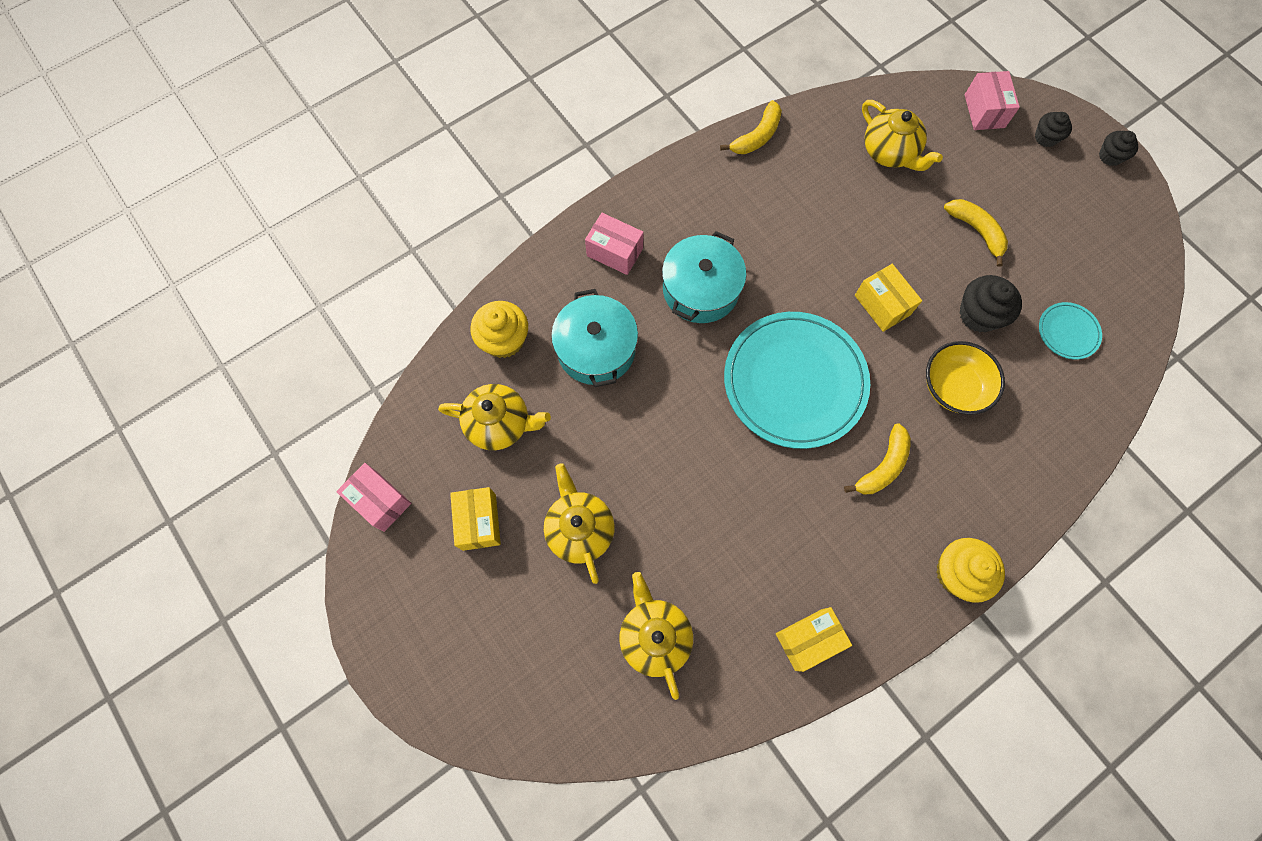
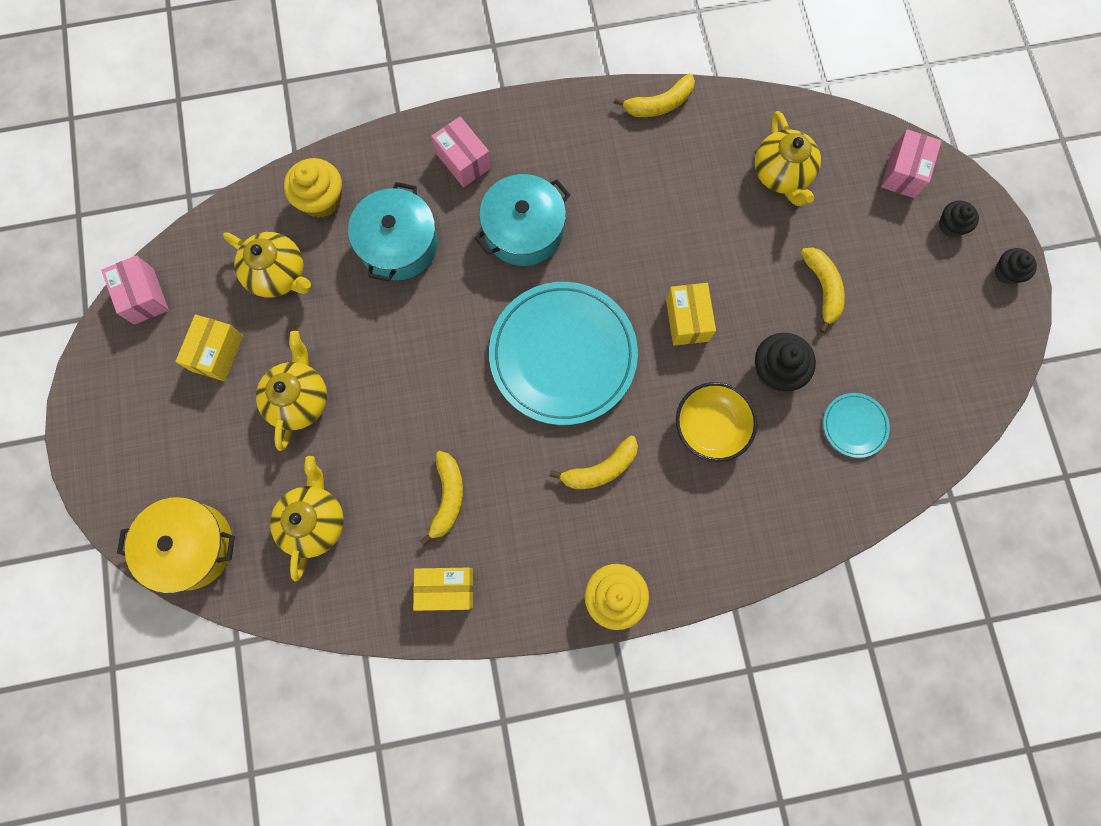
camera: 25 degrees right, 5 degrees up
(549, 717) = (191, 546): none -> yellow pot
(764, 555) = (447, 497): none -> yellow banana

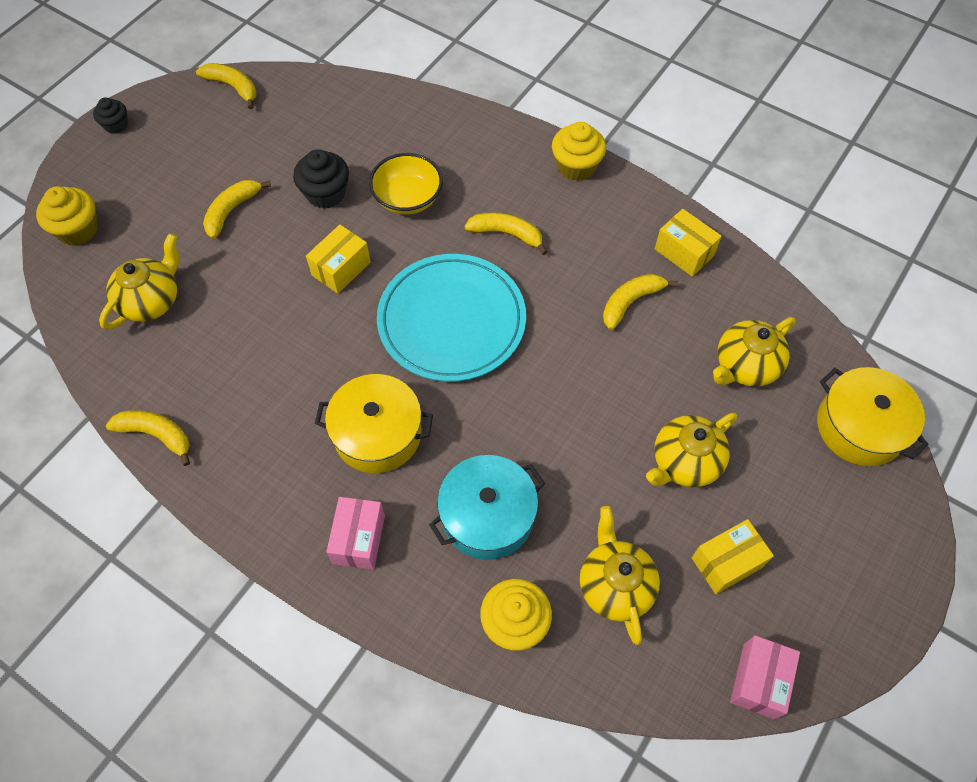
camera: 135 degrees left, 15 degrees down
(523, 230) = (377, 434): turquoise pot -> yellow pot
(854, 426) = (322, 129): turquoise plate -> none
(903, 172) = (78, 229): pink box -> yellow cupcake
(951, 225) = (103, 175): black cupcake -> none
(975, 395) = (233, 87): none -> yellow banana

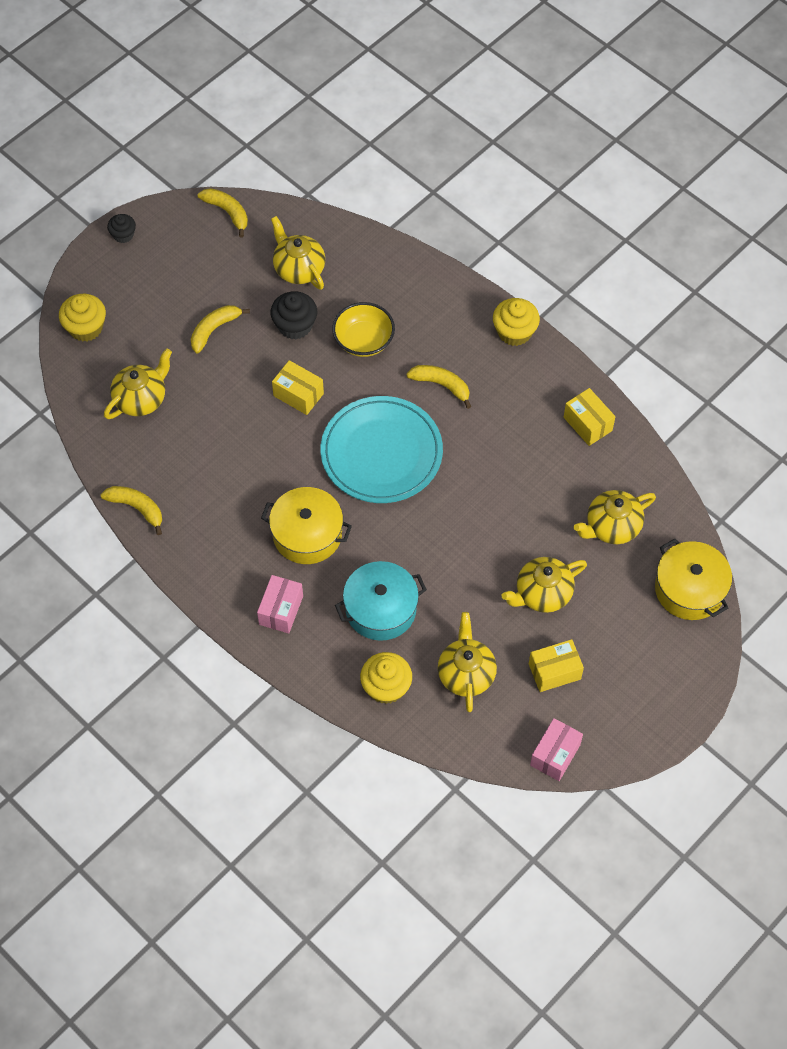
camera: 10 degrees right, 0 degrees up
(321, 133) = (299, 269): none -> yellow teapot
(341, 269) = (298, 395): yellow box -> yellow box turned 75 degrees clockwise
(630, 302) = (532, 460): yellow banana -> none

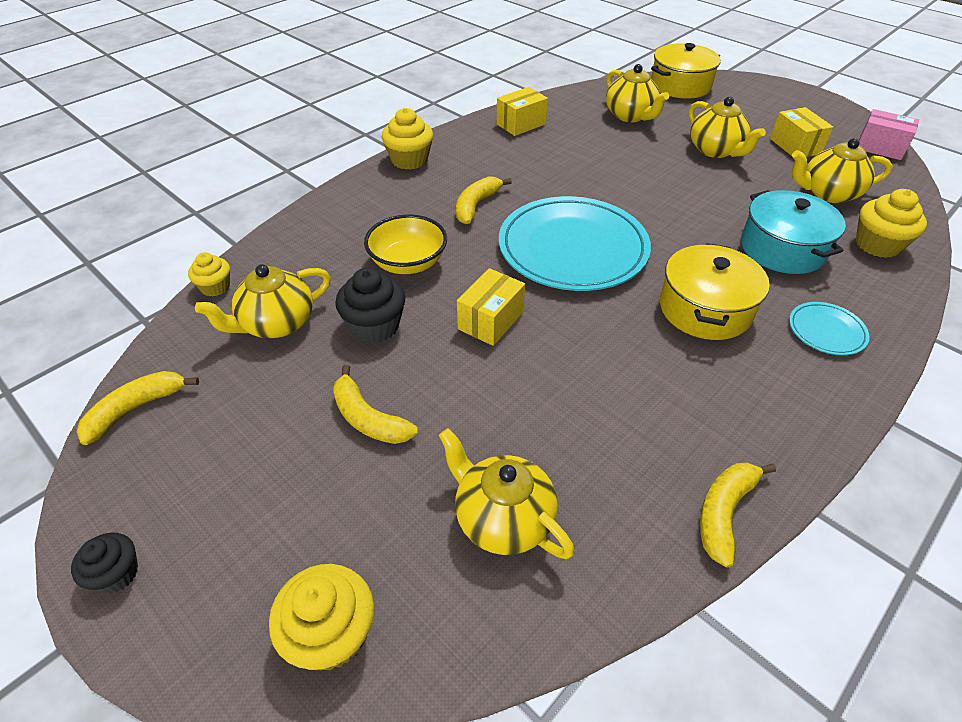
camera: 90 degrees left, 15 degrees down
(281, 610) = (826, 331): pink box -> turquoise plate
(337, 226) = (215, 287): none -> yellow cupcake

